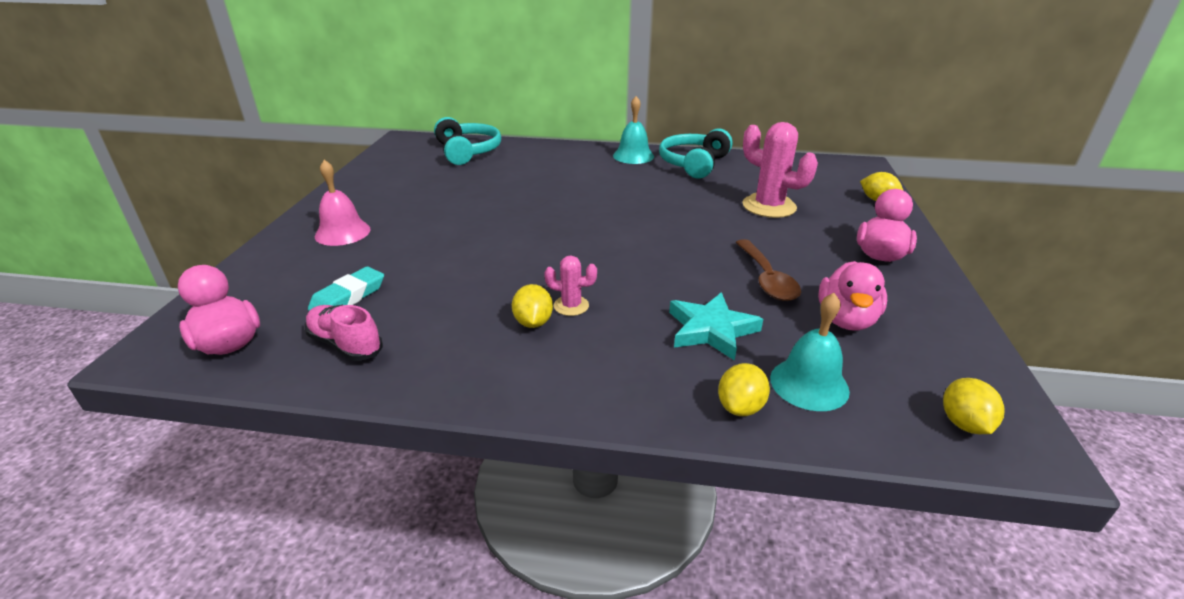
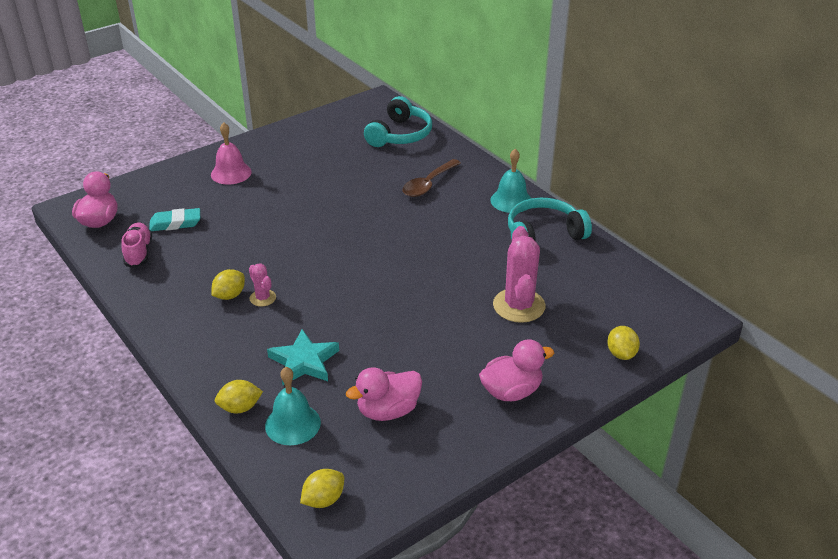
camera: 45 degrees right, 5 degrees up
(767, 279) = (398, 355): brown spoon -> brown spoon (428, 184)

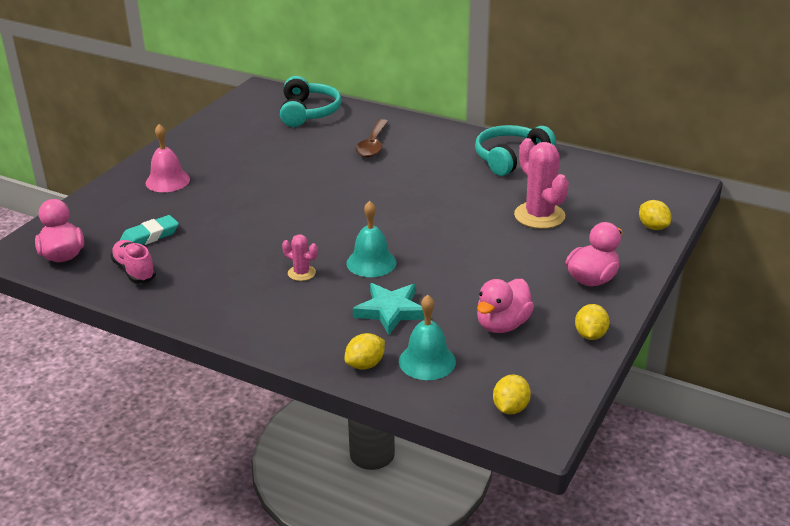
camera: 25 degrees left, 5 degrees down
(229, 295) = (266, 280): yellow lemon -> yellow lemon (590, 335)
(511, 200) = (459, 140): turquoise bell -> turquoise bell (371, 262)

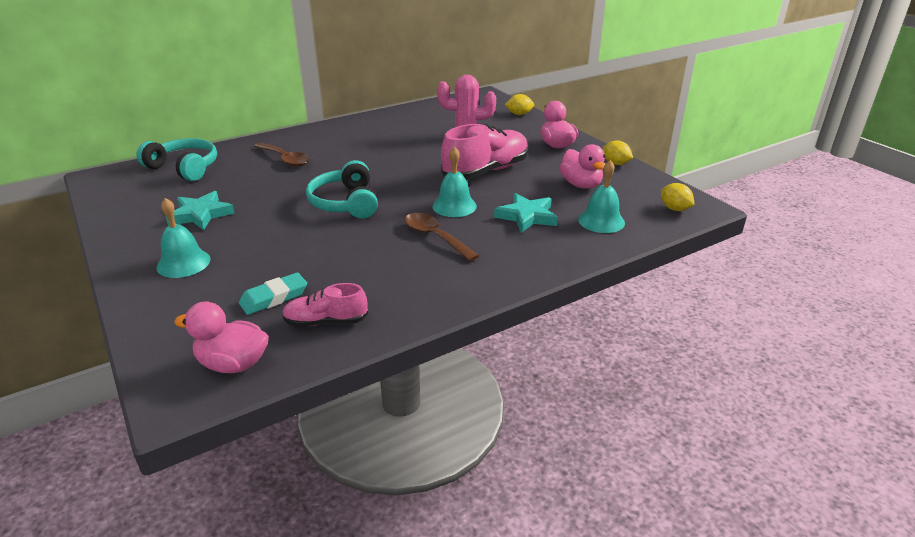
camera: 60 degrees left, 0 degrees up
(150, 236) = (274, 298): turquoise eraser -> turquoise eraser turned 60 degrees clockwise
(167, 181) = (183, 263): pink bell -> turquoise bell
(241, 154) = (201, 214): none -> turquoise star
(301, 273) = (435, 237): pink cactus -> brown spoon
(365, 364) = (586, 244): yellow lemon -> none
(467, 255) = (486, 171): none -> pink shoe
(510, 158) = (382, 124): turquoise headphones -> turquoise headphones (345, 203)

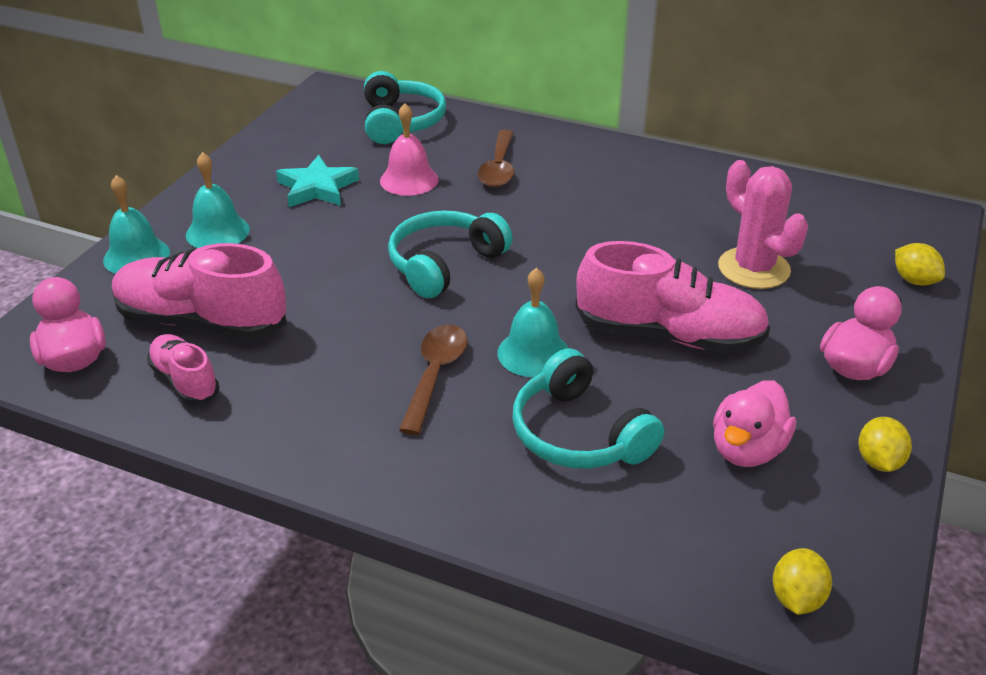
camera: 55 degrees right, 5 degrees up
(248, 185) = (409, 180): none -> pink bell
(274, 298) = (202, 322): turquoise eraser -> pink shoe
(527, 216) = (579, 434): turquoise star -> turquoise headphones
(601, 221) = (651, 519): turquoise bell -> turquoise bell (136, 256)

